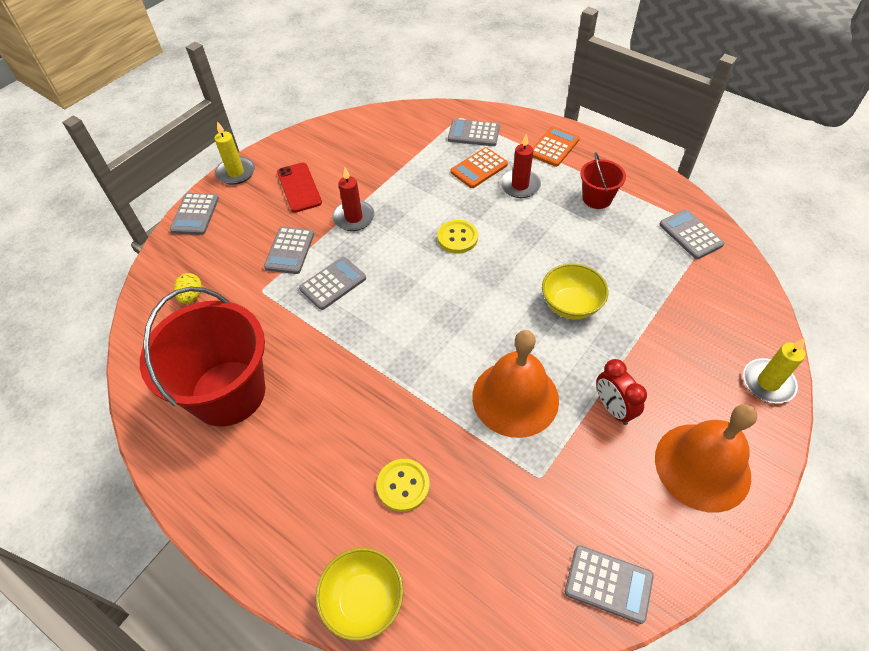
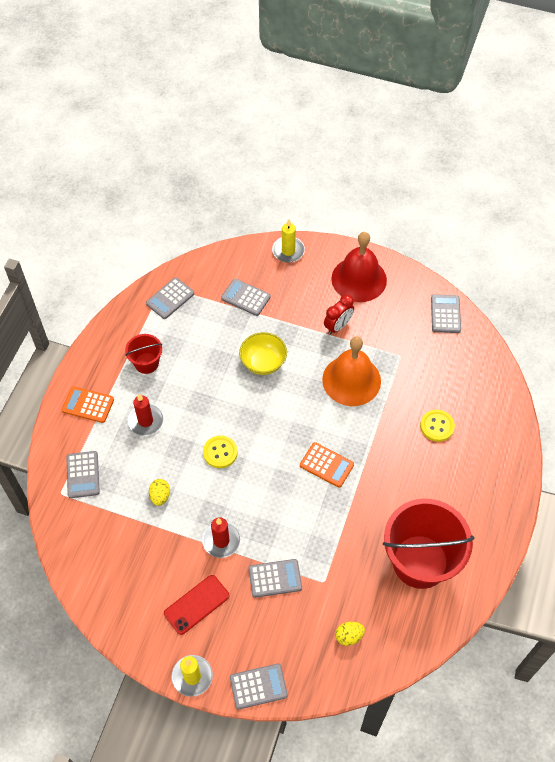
camera: 110 degrees left, 5 degrees up
(333, 283) = (298, 529): grey calculator -> grey calculator (245, 297)
(363, 600) = (508, 425): yellow bowl -> none
(426, 182) = (160, 496): none -> yellow egg
(479, 168) = (131, 458): orange calculator -> orange calculator (326, 465)
(702, 466) = (359, 279): orange bell -> red bell

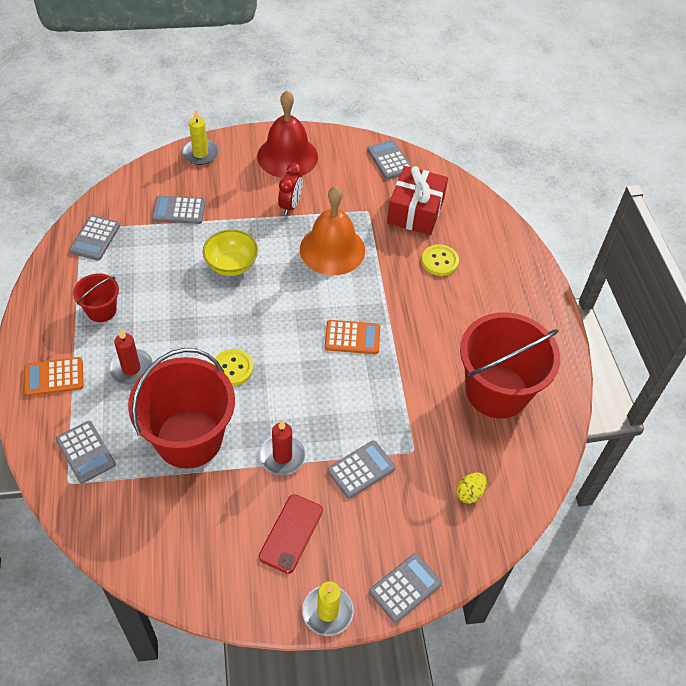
camera: 30 degrees left, 5 degrees down
(160, 496) = (189, 438): yellow egg -> red bucket
(442, 371) = (415, 211): none -> red gift

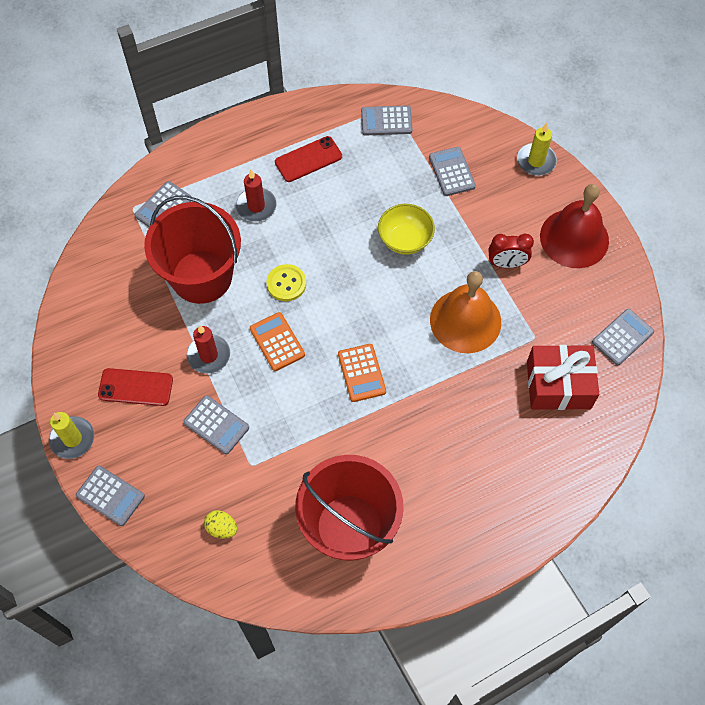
camera: 75 degrees right, 10 degrees up
(54, 377) = (226, 155): orange calculator -> orange calculator (277, 342)
(101, 310) = (308, 159): red bucket -> red phone
(440, 261) = (497, 428): yellow button -> none

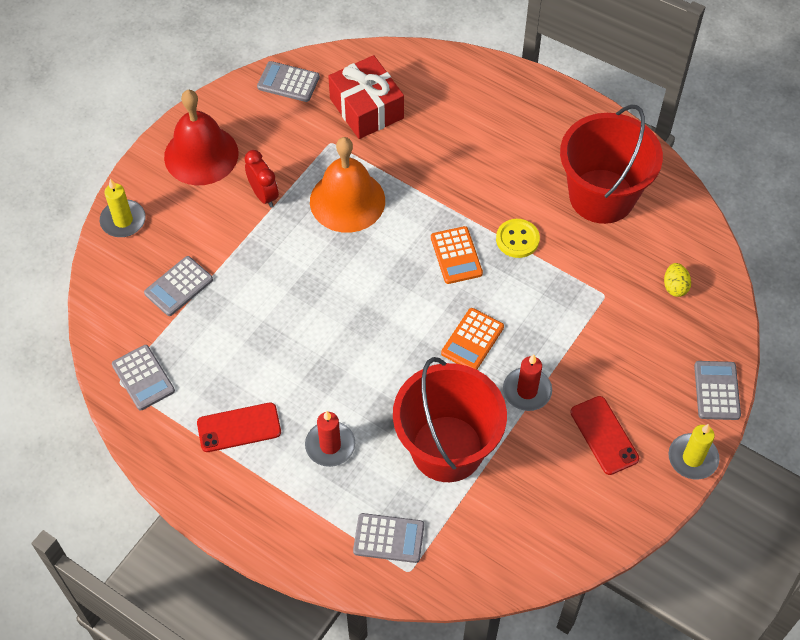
camera: 120 degrees left, 5 degrees down
(216, 425) = (589, 344): grey calculator -> none
(286, 283) = (404, 366): yellow button -> yellow button (517, 239)
(308, 159) = (239, 427): red phone -> red phone turned 45 degrees counterclockwise
(361, 373) = (456, 255): orange calculator -> orange calculator turned 120 degrees clockwise
(405, 240) = (288, 289): yellow bowl -> none

